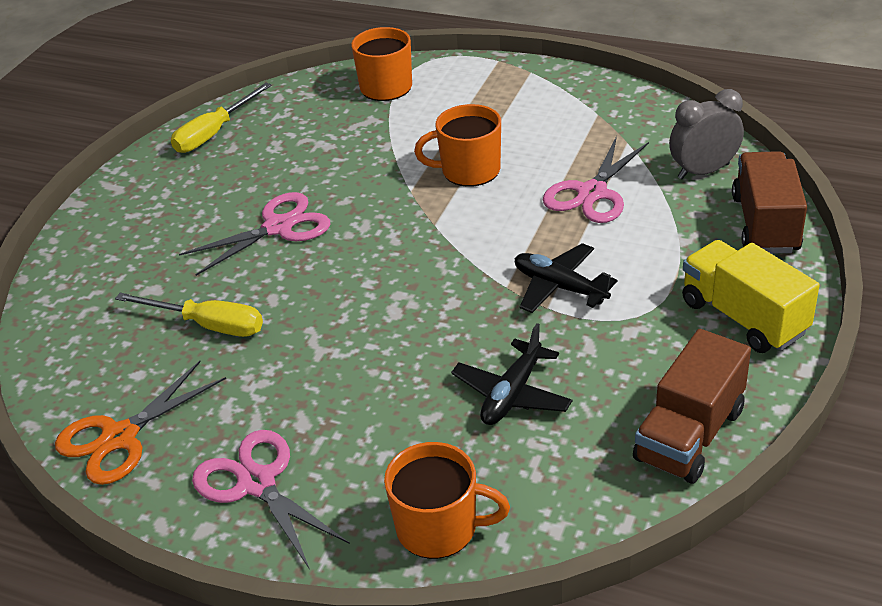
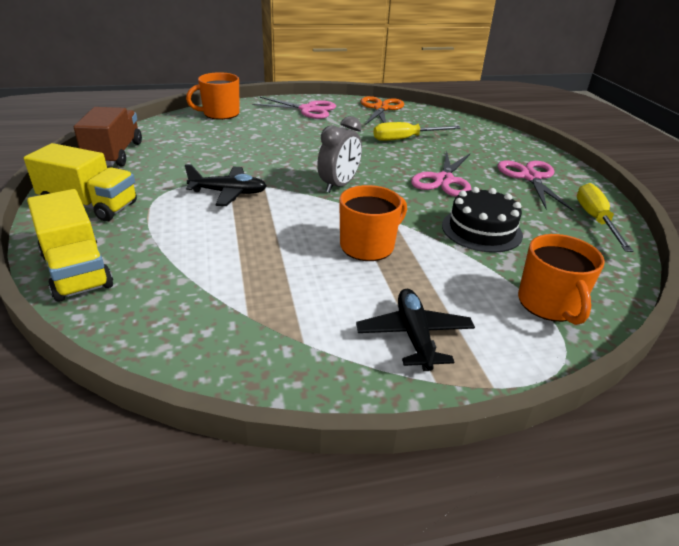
camera: 140 degrees right, 5 degrees down
(339, 155) = (481, 230): none -> black cake
(512, 394) = (220, 149): black plane -> black plane (414, 336)
(592, 193) = (248, 256): pink scissors -> pink scissors (530, 177)
(703, 171) = (150, 305): grey clock -> grey clock (339, 185)
(765, 224) = (76, 271): brown truck -> yellow truck

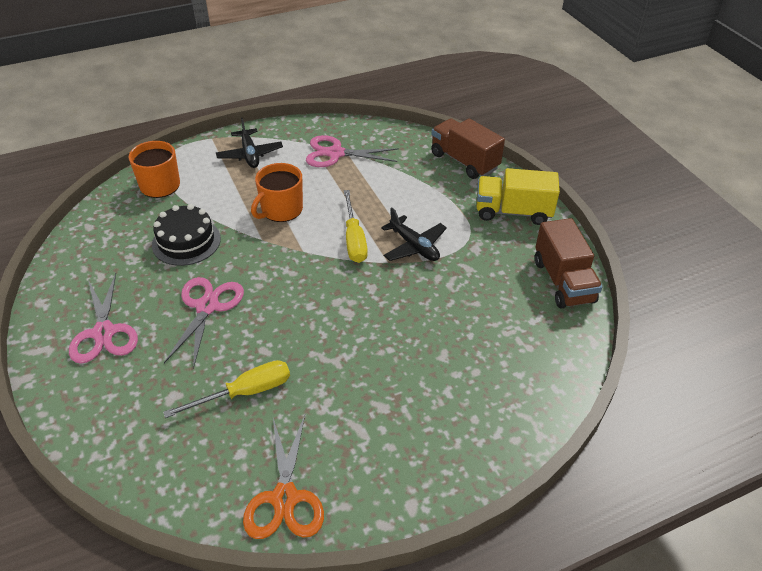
camera: 170 degrees right, 10 degrees up
(76, 271) = (464, 161): yellow truck -> brown truck
(220, 114) = (523, 406): orange mug -> none
(229, 193) = (414, 246): black plane -> black plane turned 120 degrees counterclockwise
(308, 109) = (404, 457): pink scissors -> pink scissors (335, 153)
(339, 185) = (317, 276): grey clock -> none
(595, 220) = (72, 273): yellow screwdriver -> yellow screwdriver (354, 239)

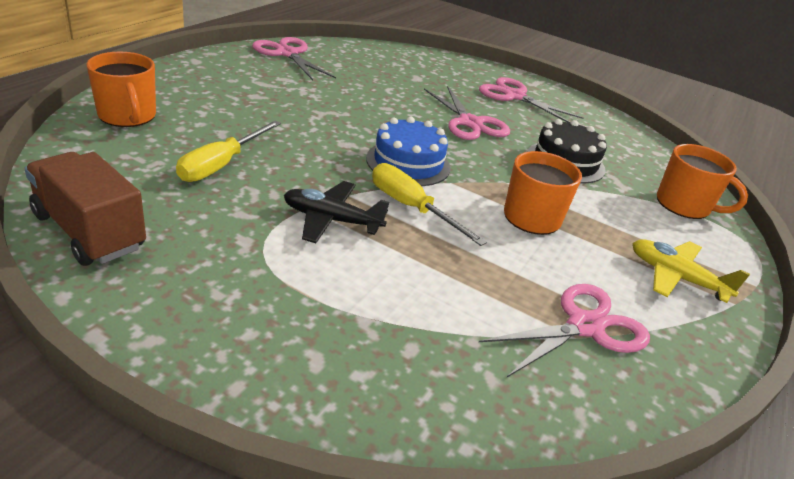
camera: 140 degrees right, 10 degrees down
(245, 392) = (371, 86): yellow screwdriver -> yellow screwdriver (221, 164)
(250, 155) = (676, 277): black plane -> yellow plane
(284, 498) = (287, 54): orange scissors -> pink scissors
(316, 277) = (408, 163): none -> blue cake
(464, 161) = (366, 405): brown truck -> none
(513, 212) = (210, 319): yellow truck -> none
(516, 402) = (127, 116): none -> orange mug

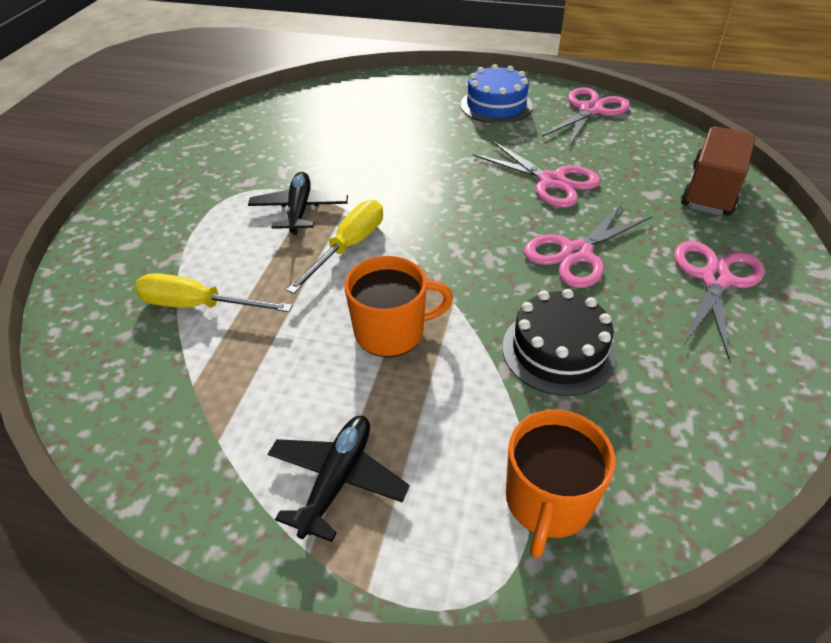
camera: 80 degrees right, 10 degrees up
(89, 231) = (228, 129): brown truck -> brown truck (711, 191)
(127, 116) = (380, 90): orange mug -> none
(221, 164) = (344, 143): yellow screwdriver -> yellow screwdriver (198, 306)
(408, 163) = (432, 228): blue cake -> blue cake (496, 105)
(585, 326) = (210, 391): pink scissors -> pink scissors (551, 181)
(676, 277) = (337, 480): yellow plane -> black plane

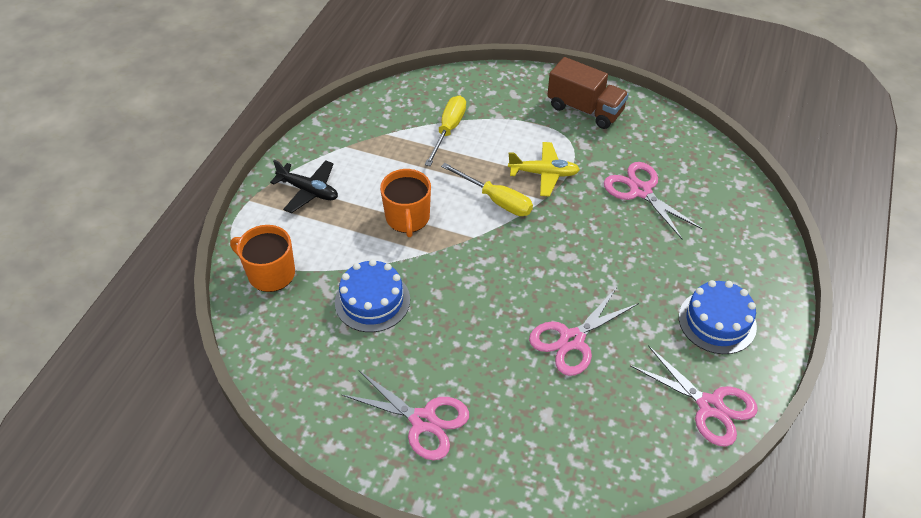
camera: 95 degrees right, 5 degrees up
(299, 210) = (544, 174): black plane -> yellow plane
(558, 351) = (372, 301): black cake -> blue cake
(576, 253) = (469, 334): pink scissors -> pink scissors (641, 191)
(711, 191) = (547, 467): brown truck -> brown truck (585, 109)

